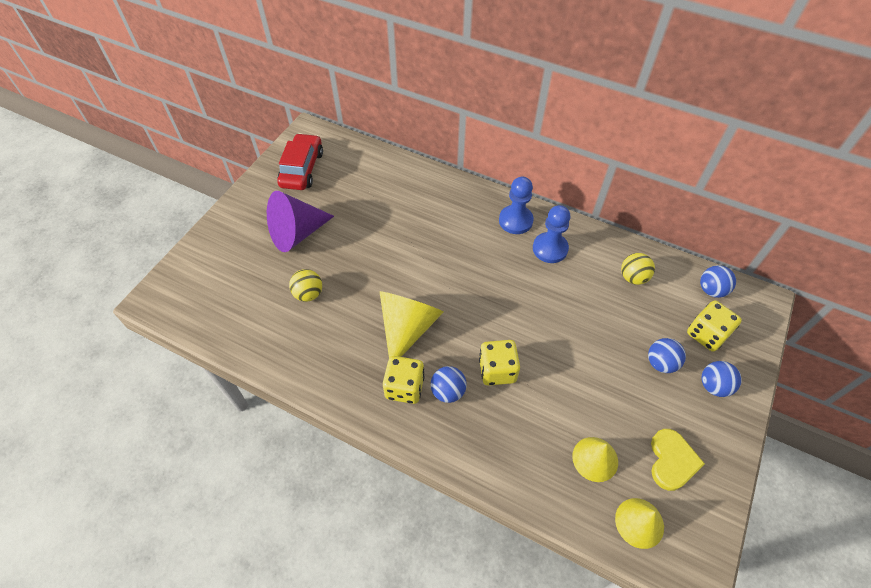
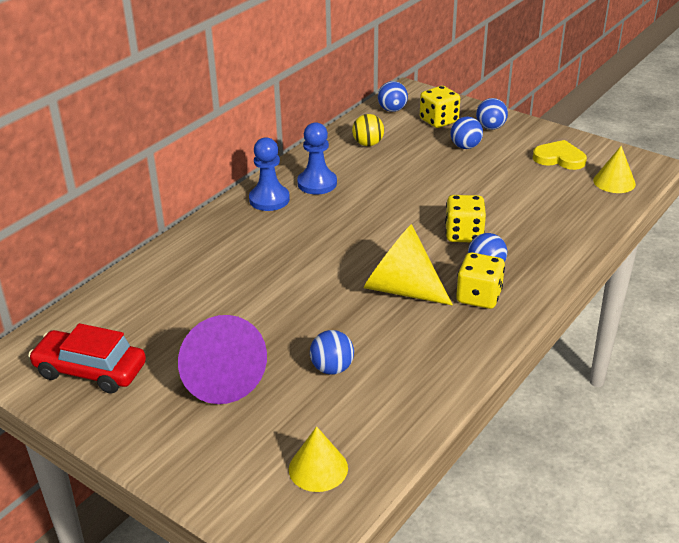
camera: 80 degrees left, 20 degrees down
(308, 294) = (332, 368): yellow ball -> blue ball
(595, 459) = (559, 193): yellow cone -> yellow cone (318, 468)

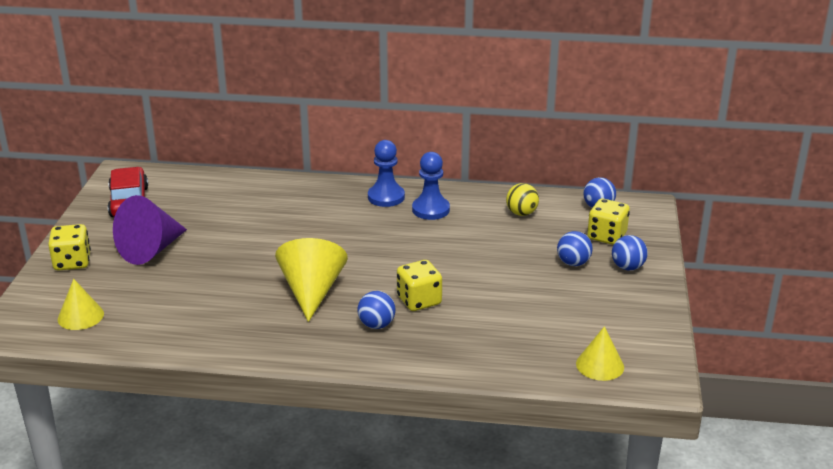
camera: 60 degrees right, 5 degrees down
(332, 368) = (190, 290): blue ball -> none
(479, 297) = (330, 332): yellow dice -> yellow dice (72, 262)
(559, 158) = (611, 321): yellow heart -> none

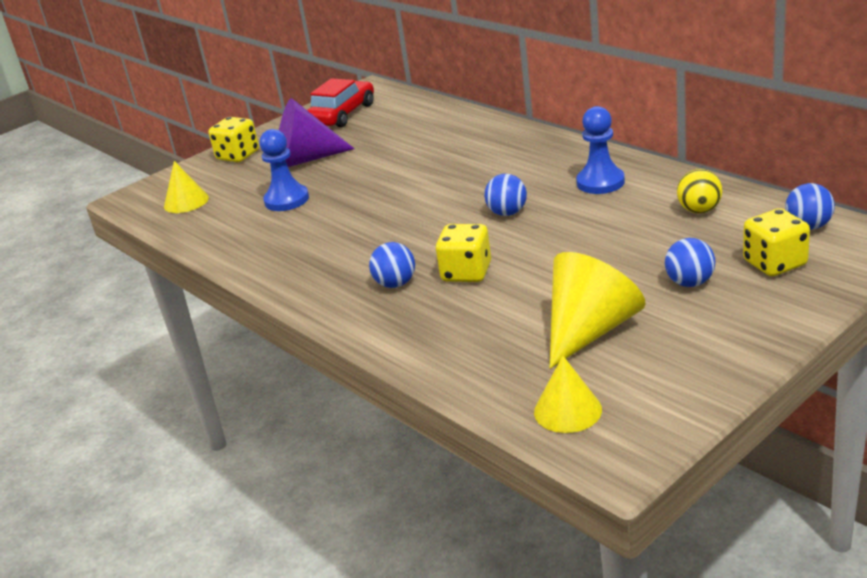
camera: 45 degrees right, 0 degrees up
(312, 291) = (381, 233): yellow cone -> yellow cone (590, 330)
(386, 197) = (570, 159): blue pawn -> blue pawn (286, 200)
(627, 267) = (755, 308): blue ball -> blue ball (507, 213)

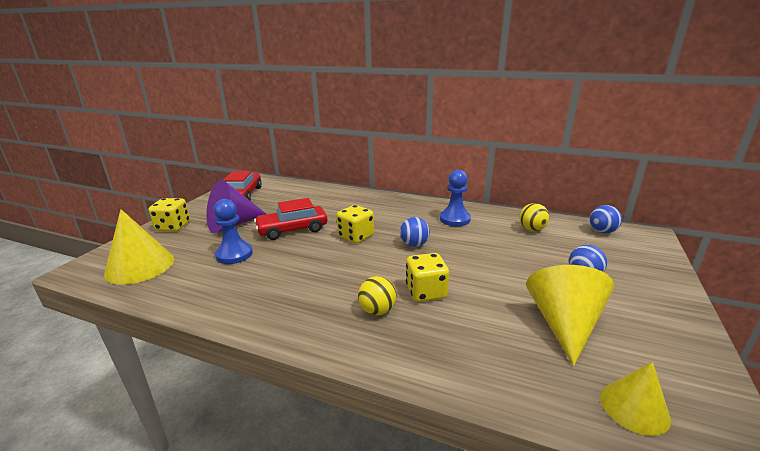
camera: 30 degrees left, 5 degrees down
(186, 202) = (140, 266): yellow cone -> yellow cone, size x1.64
(371, 175) = (292, 229): none -> red car
(395, 284) = (377, 310): blue ball -> yellow ball
(774, 263) = (614, 255): yellow dice -> yellow dice (356, 236)

